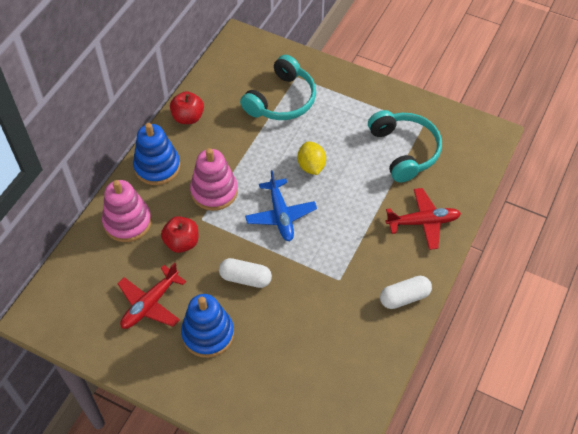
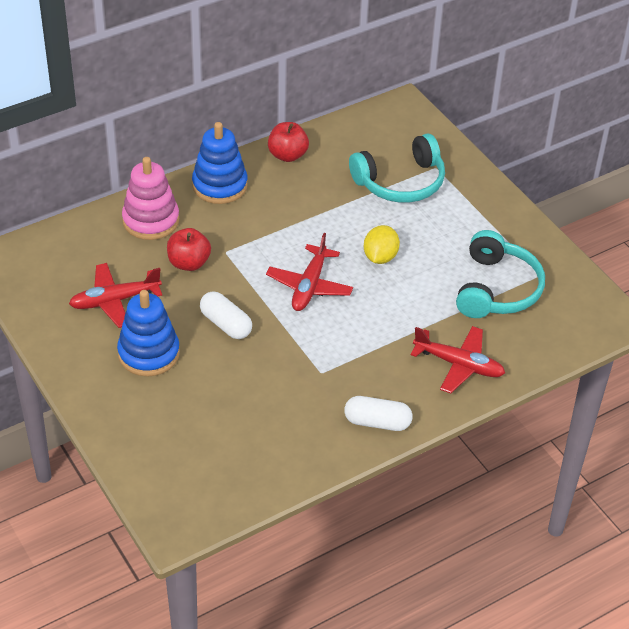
camera: 30 degrees right, 10 degrees down
(214, 191) = (259, 233): pink stacking toy -> none
(281, 215) = (309, 286): blue plane -> red plane

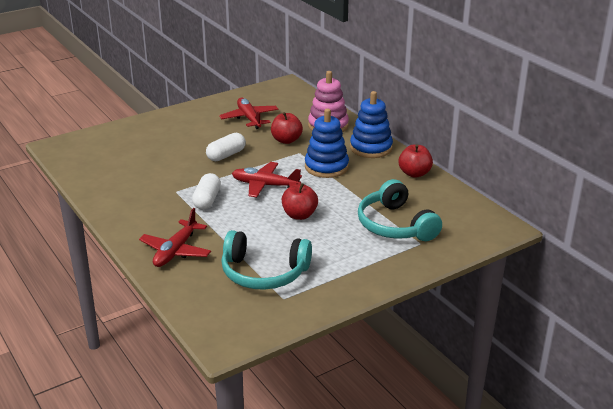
camera: 90 degrees right, 15 degrees down
(149, 353) = (201, 131): blue stacking toy -> blue stacking toy (326, 167)
(377, 422) = (123, 214): white capsule -> white capsule (207, 200)
(380, 257) = (299, 215): yellow lemon -> red apple

